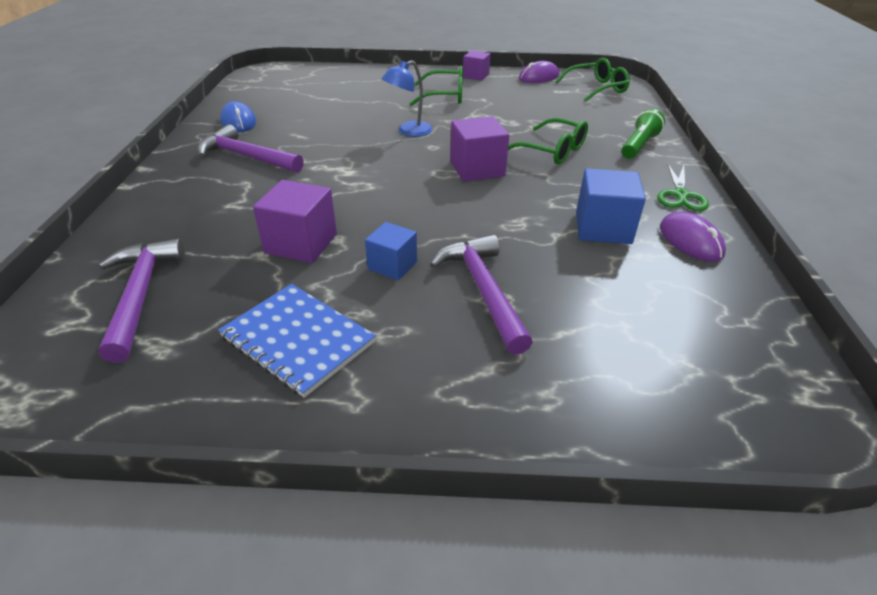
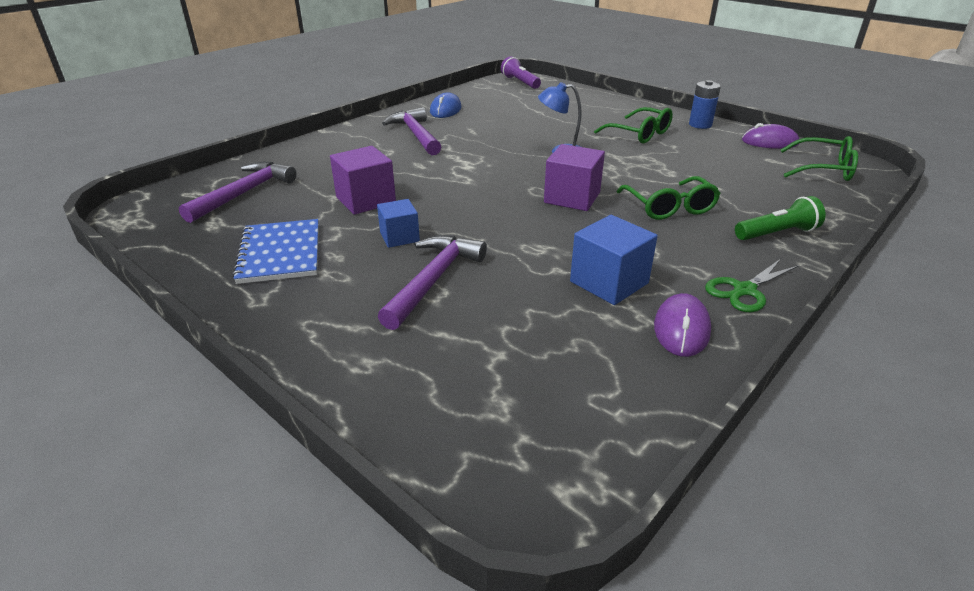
camera: 40 degrees right, 5 degrees down
(273, 74) = (520, 82): none -> purple flashlight
(476, 76) = (700, 125): purple cube -> blue battery

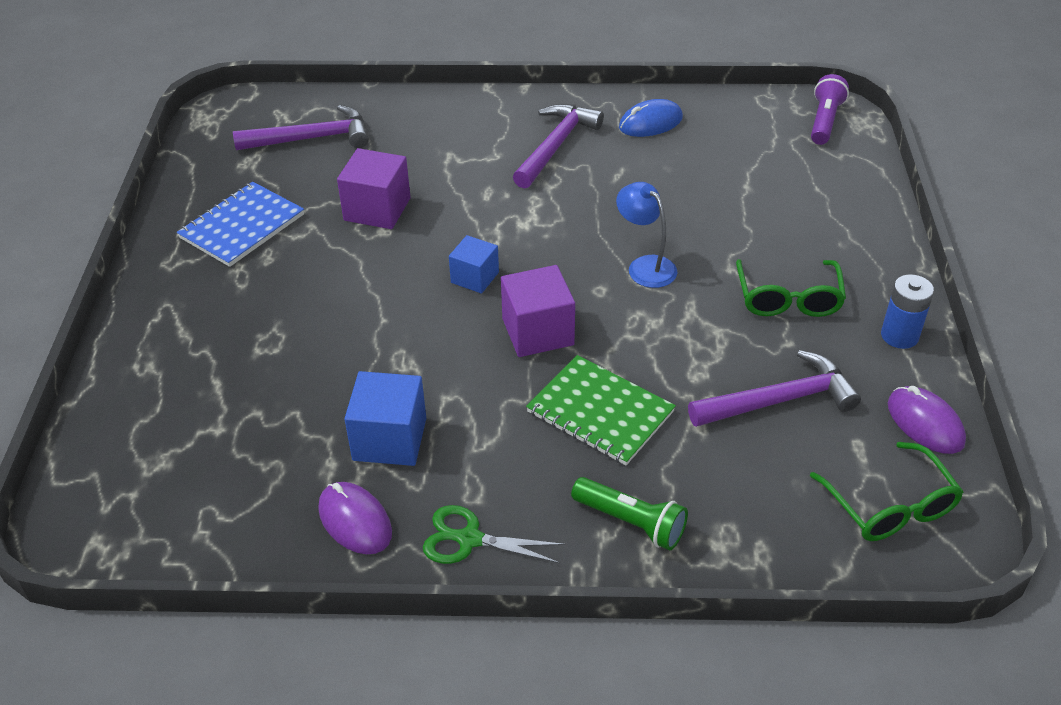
camera: 50 degrees right, 10 degrees up
(399, 237) = (334, 270): blue cube -> blue cube (475, 277)
(433, 280) = (286, 332): purple hammer -> purple hammer (778, 400)
(669, 207) = (600, 412): green glasses -> green notebook
(681, 329) = (355, 521): purple mouse -> purple mouse turned 75 degrees clockwise

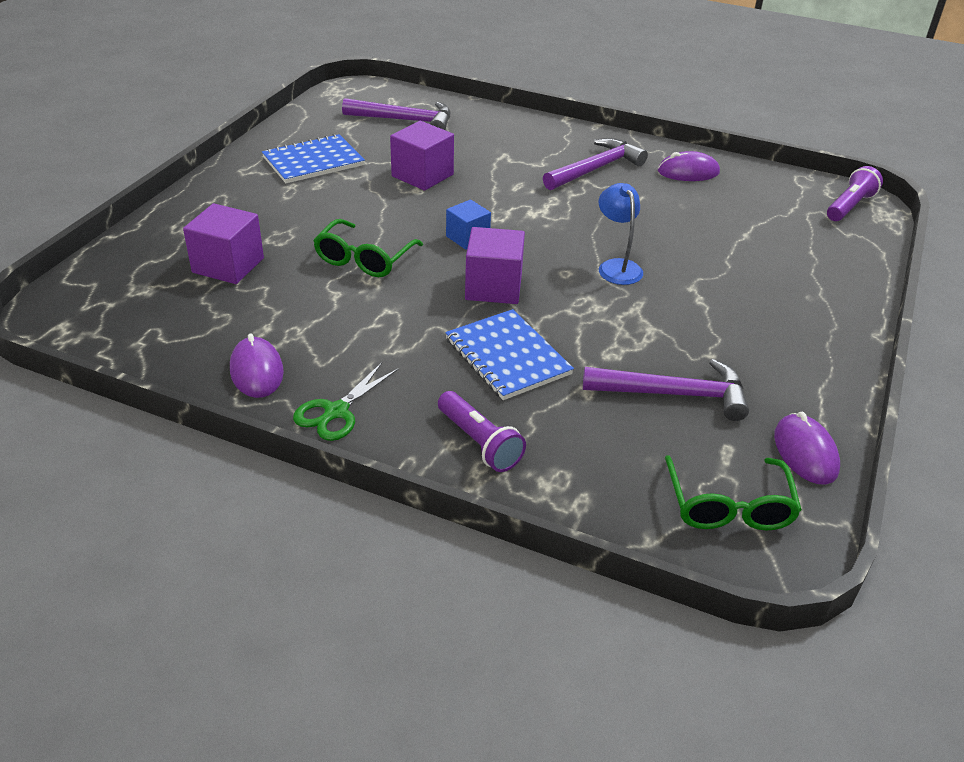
camera: 20 degrees right, 5 degrees down
(235, 398) = (228, 265): none -> purple cube
(389, 439) = (323, 325): blue cube -> none
(469, 539) = (336, 412): green scissors -> green scissors turned 90 degrees counterclockwise
(600, 412) = (507, 356): green notebook -> blue notebook
(631, 522) = (479, 443): green flashlight -> purple flashlight
(650, 123) = (688, 172): blue mouse -> purple mouse
(788, 298) = (731, 322): green glasses -> green glasses (364, 259)
(899, 336) = (822, 379): blue battery -> none

